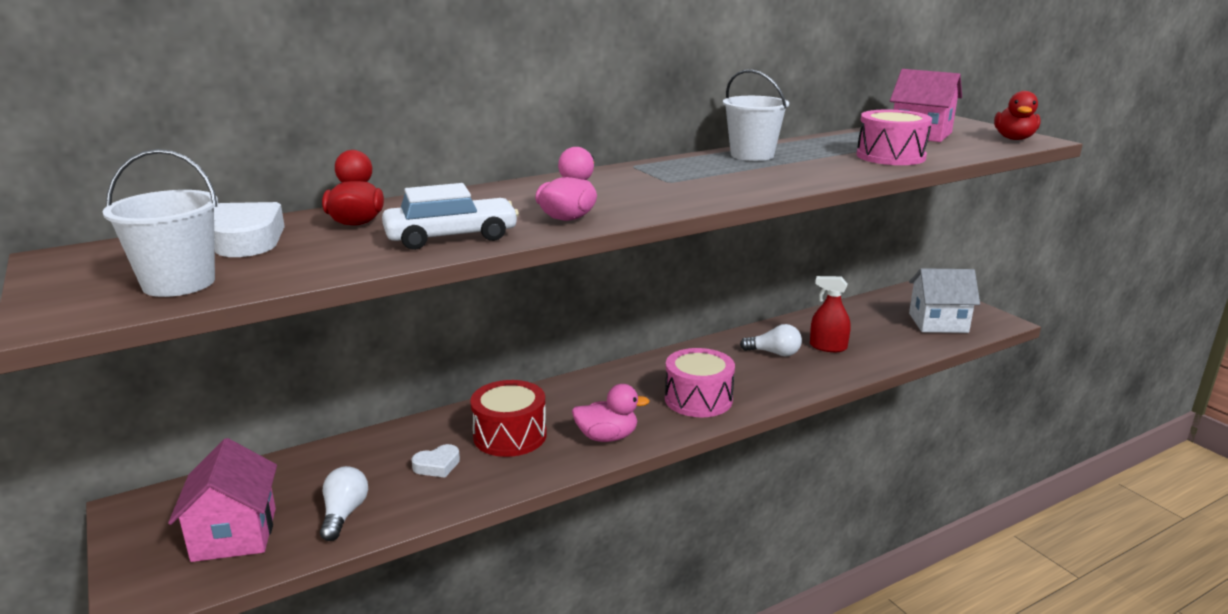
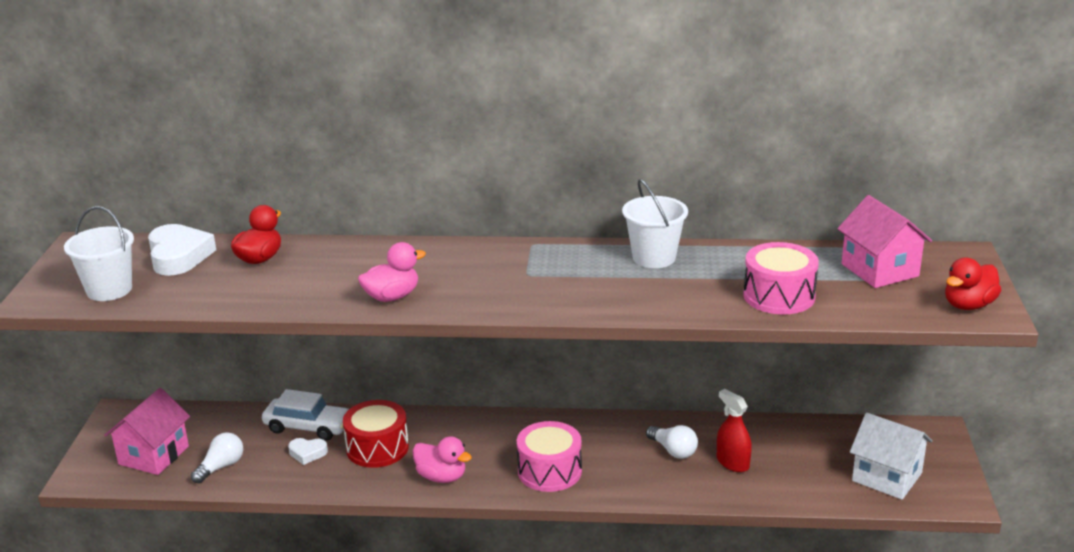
camera: 35 degrees right, 5 degrees up
(451, 237) = (294, 294): white car -> white car (308, 427)

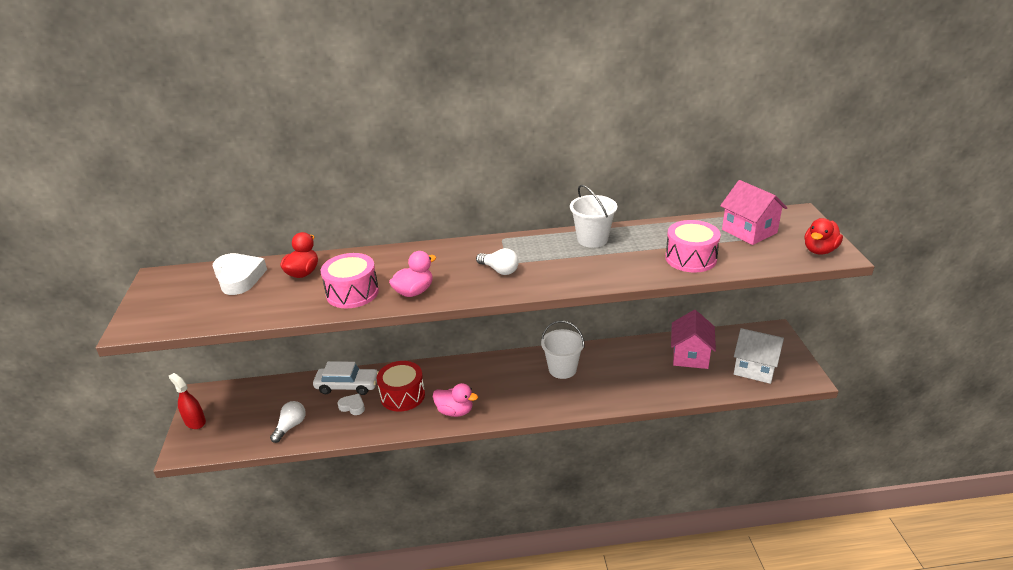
camera: 10 degrees left, 5 degrees up
(109, 290) = (190, 312): white bucket -> white bucket (562, 369)
(153, 455) = (237, 424): pink house -> pink house (690, 356)
(307, 453) = (352, 406): white heart -> white heart turned 150 degrees counterclockwise
(549, 471) = (529, 396): pink drum -> pink drum (352, 293)
(673, 450) = (609, 369): white light bulb -> white light bulb (499, 270)
(732, 462) = (651, 372): red spray bottle -> red spray bottle (195, 422)

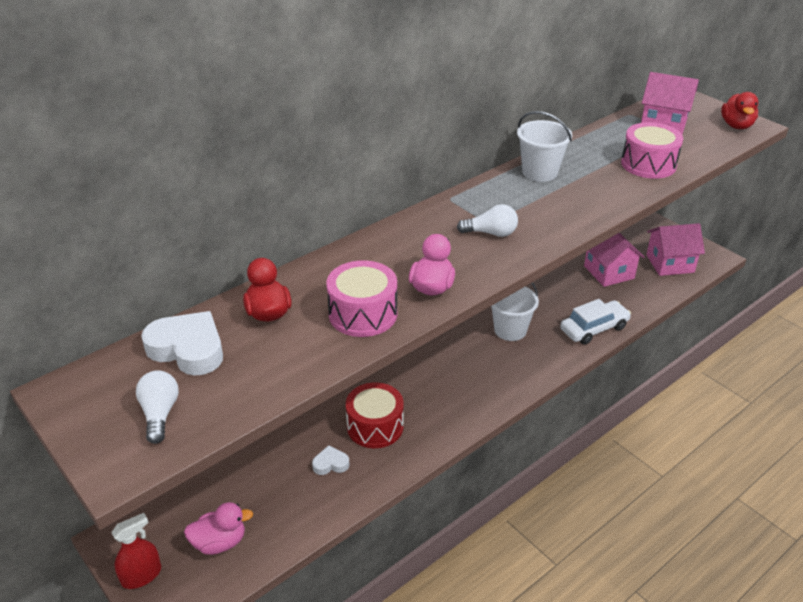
camera: 35 degrees left, 5 degrees up
(195, 422) = (141, 575): red spray bottle -> red spray bottle turned 135 degrees clockwise
(290, 426) = (279, 520): white light bulb -> white light bulb (160, 414)
(347, 386) = (299, 444): white car -> white car (594, 328)
(455, 411) = (449, 418): pink duck -> pink duck (220, 542)
(755, 368) = (670, 263): white house -> pink house

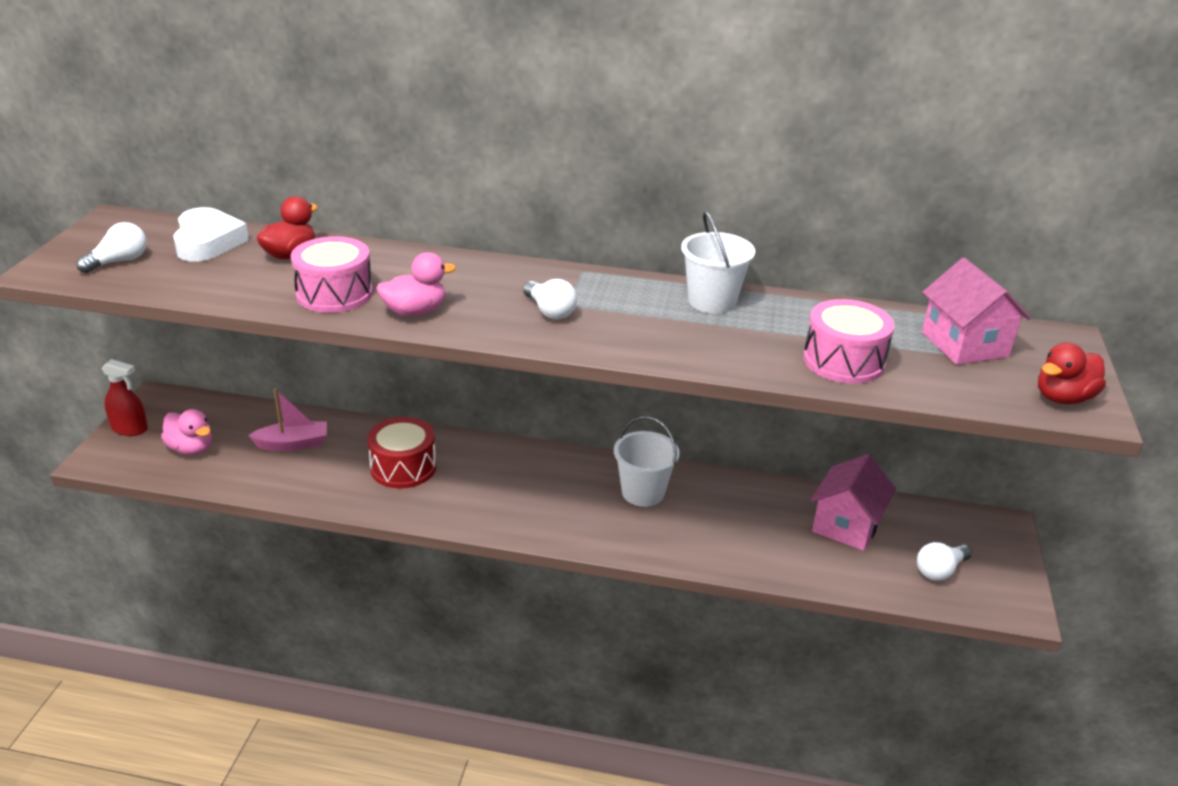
camera: 50 degrees right, 5 degrees down
(281, 475) = (293, 444): none -> pink boat
(330, 464) = (331, 464): white heart -> none
(594, 328) = (724, 553): white car -> none
(670, 263) = (939, 571): pink house -> white light bulb

